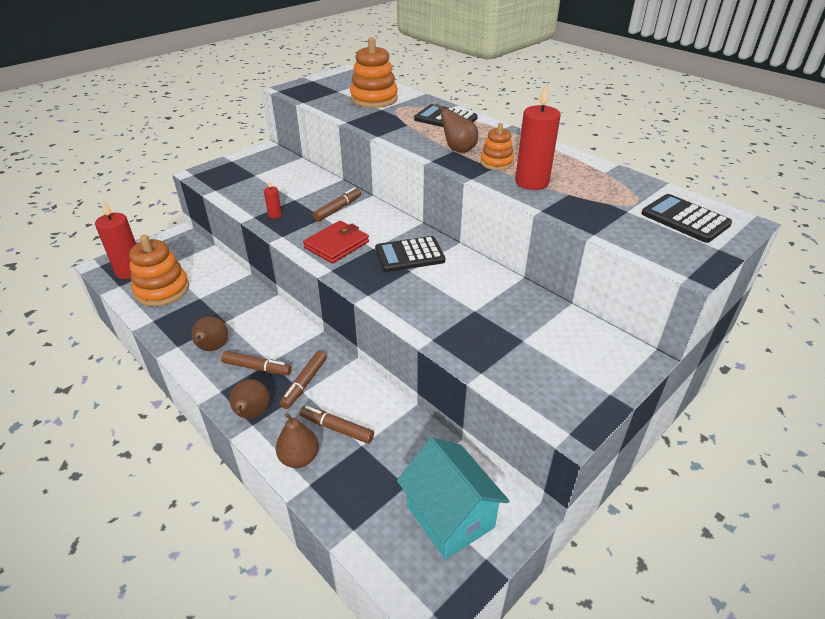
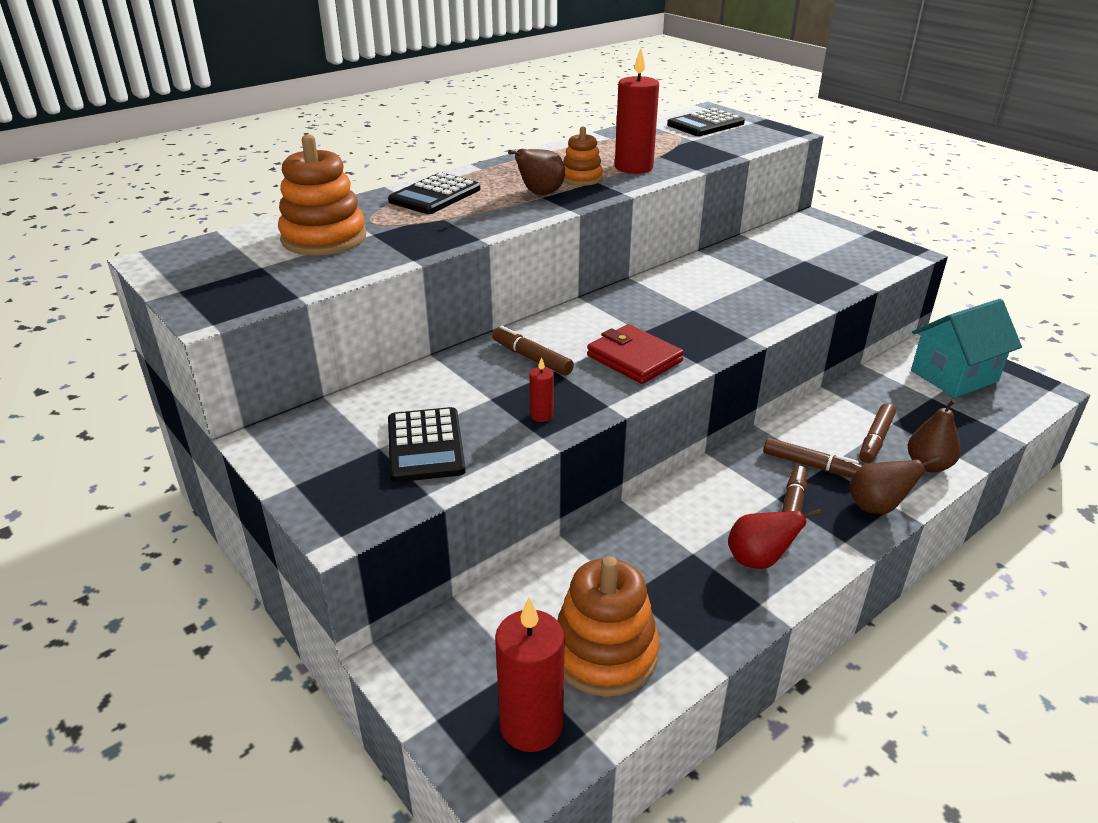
camera: 85 degrees left, 5 degrees down
(212, 348) = (758, 560): brown pear -> red pear
(409, 255) = (658, 308): black calculator -> black calculator (425, 445)

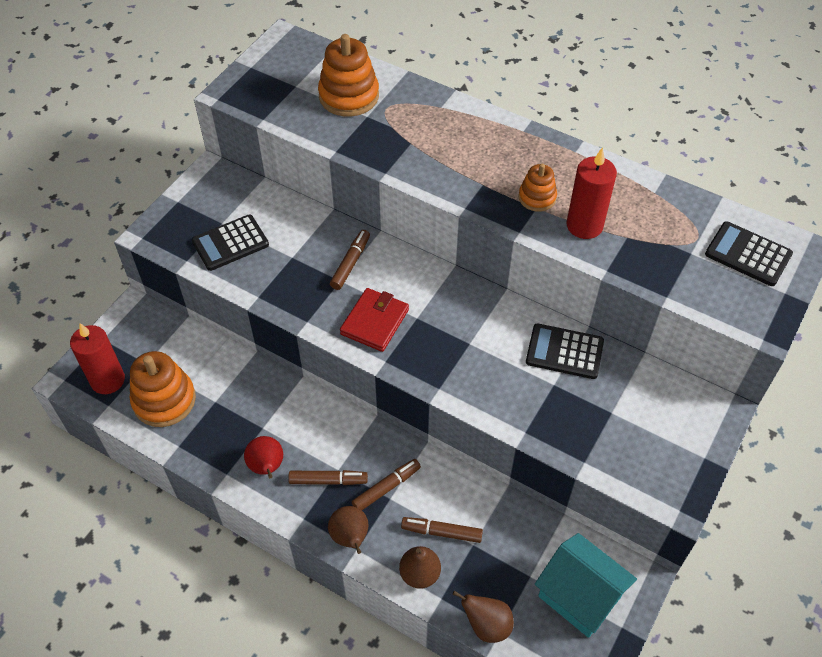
camera: 70 degrees right, 20 degrees up
(435, 195) = (451, 123): black calculator -> black calculator (564, 352)
(540, 194) = (487, 181): brown pear -> brown pear (486, 625)
(541, 415) = (282, 289): red candle -> none
(811, 465) = (386, 488): brown marker -> brown marker turned 135 degrees counterclockwise

